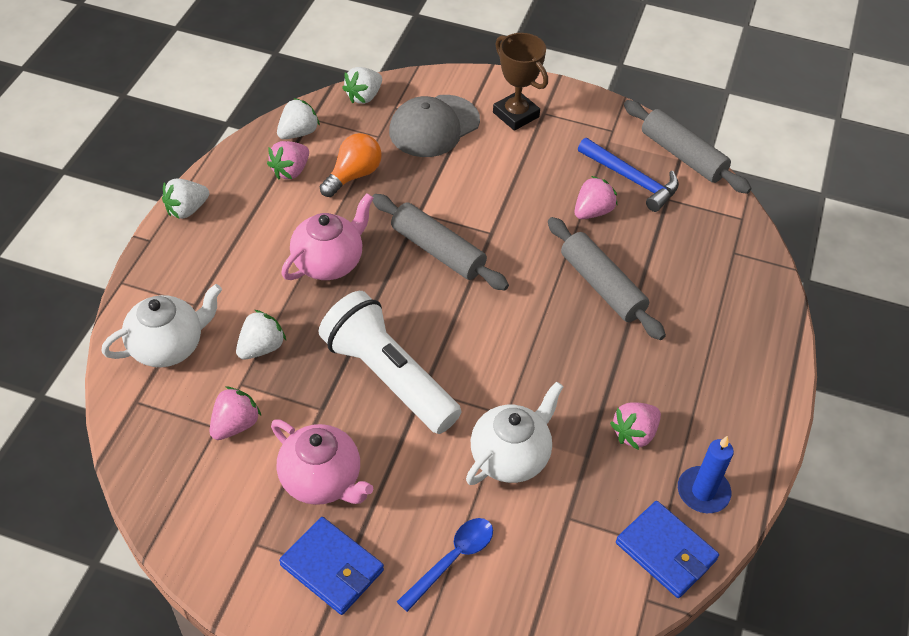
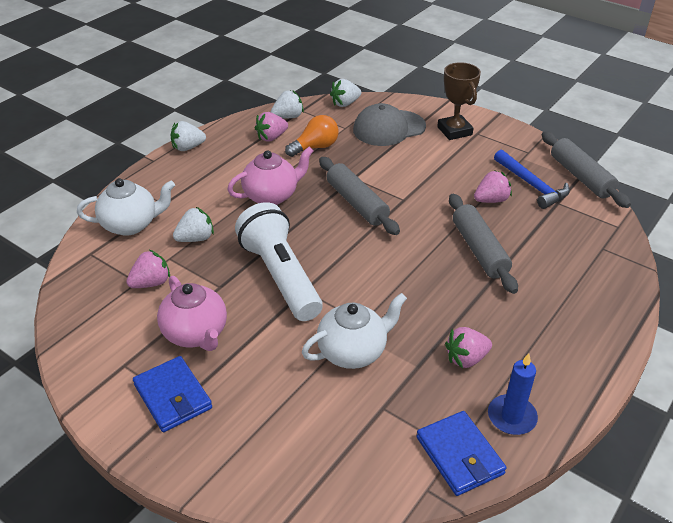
camera: 20 degrees right, 10 degrees down
(452, 559) = (271, 415): blue spoon -> none

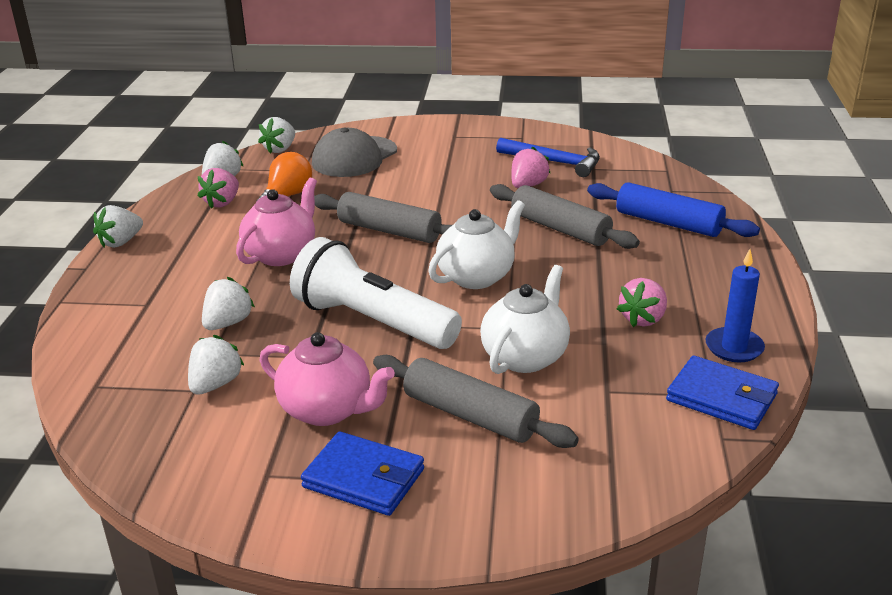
camera: 30 degrees left, 10 degrees down
(131, 225) = (124, 338): white teapot -> white teapot (477, 276)
(151, 283) = (215, 384): pink strawberry -> white strawberry
(454, 131) = (429, 140): brown trophy -> none
(570, 279) = (668, 223): none -> blue rolling pin
(581, 177) = (593, 142): grey rolling pin -> grey rolling pin (470, 415)

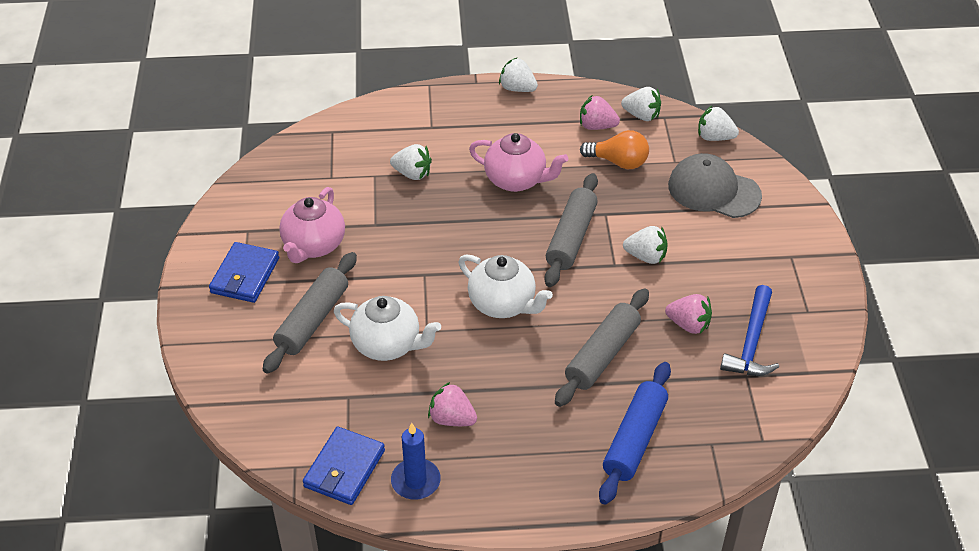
camera: 80 degrees right, 15 degrees up
(215, 384) = (338, 185): white strawberry -> white strawberry (646, 256)
(372, 322) = (424, 250): white flashlight -> none

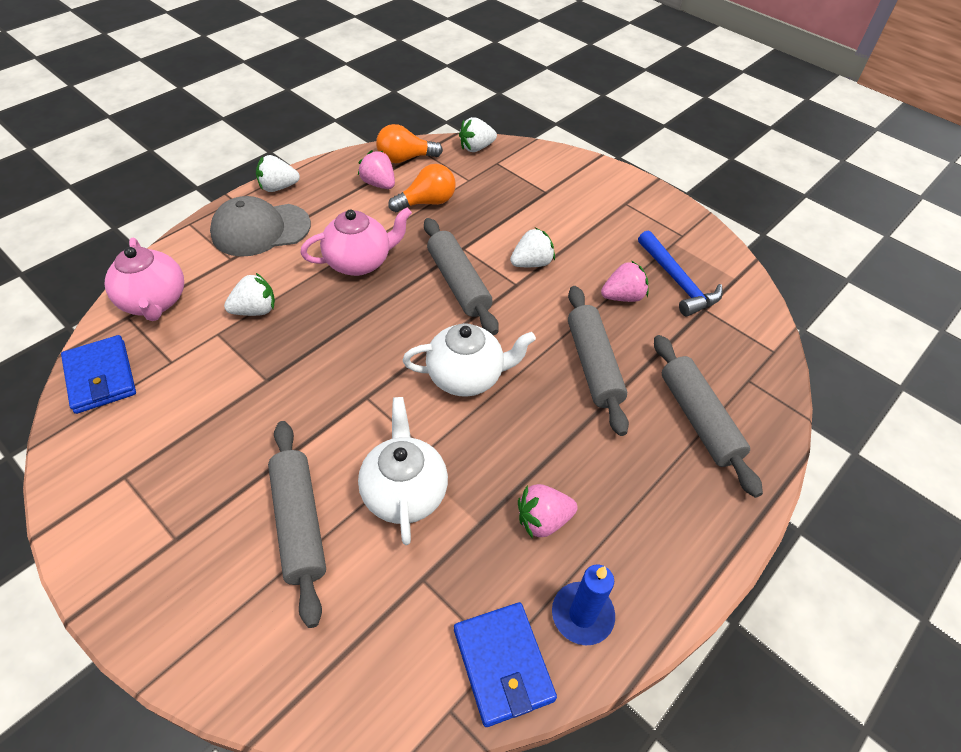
camera: 45 degrees left, 5 degrees up
(245, 275) = (169, 529): blue wallet -> blue wallet (101, 377)
(313, 246) = (221, 443): pink teapot -> pink teapot (154, 302)
(387, 345) = (404, 492): white teapot -> white teapot turned 75 degrees counterclockwise
(596, 126) = (379, 184): pink strawberry -> pink strawberry turned 75 degrees clockwise
(634, 439) = (698, 419): blue rolling pin -> grey rolling pin
(641, 115) = (405, 159): white strawberry -> orange light bulb
(713, 190) = (520, 186): grey cap -> grey cap (260, 230)

